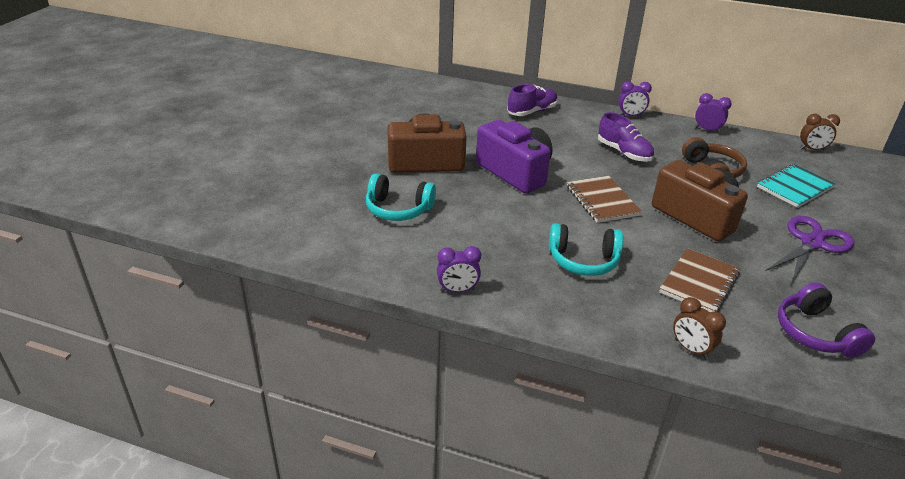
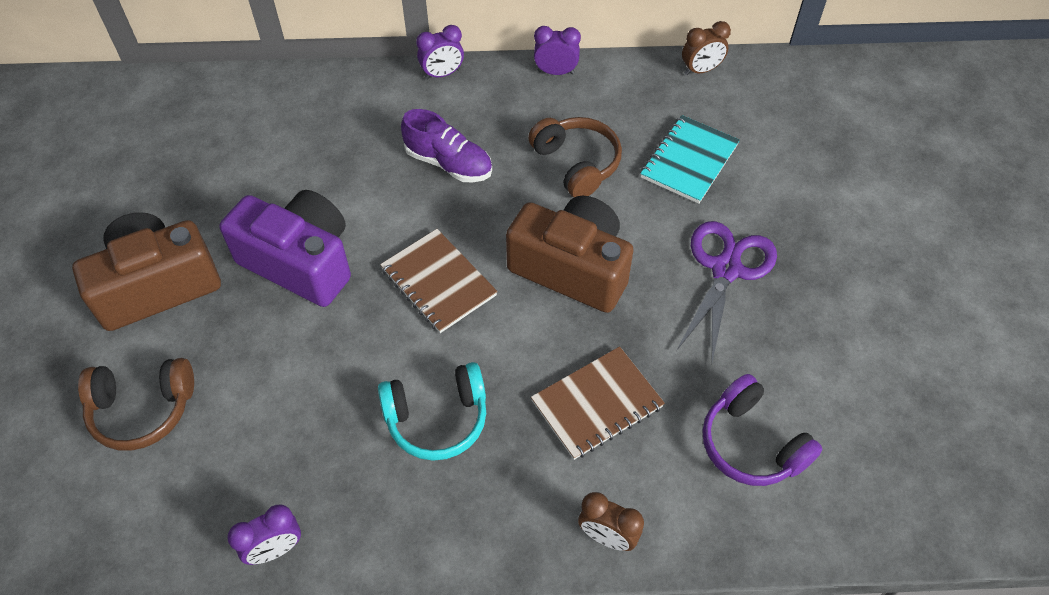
camera: 20 degrees left, 20 degrees up
(398, 209) = (142, 410): turquoise headphones -> brown headphones
(532, 112) = (294, 111): purple shoe -> none
(699, 283) = (597, 404): brown notebook -> brown notebook turned 45 degrees clockwise

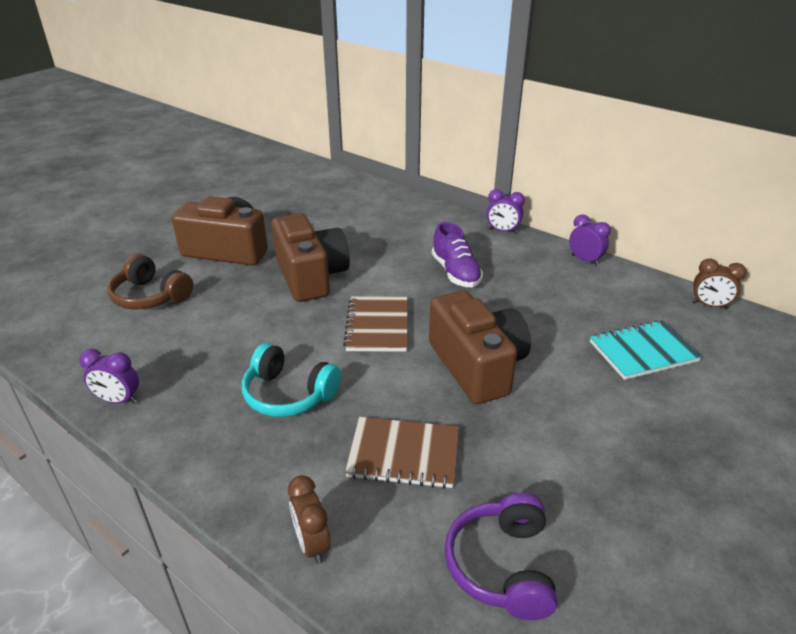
camera: 40 degrees right, 20 degrees down
(300, 262) = (310, 276): purple camera -> brown camera
(577, 164) = (546, 312): brown headphones -> none
(726, 269) = (605, 432): purple scissors -> none

